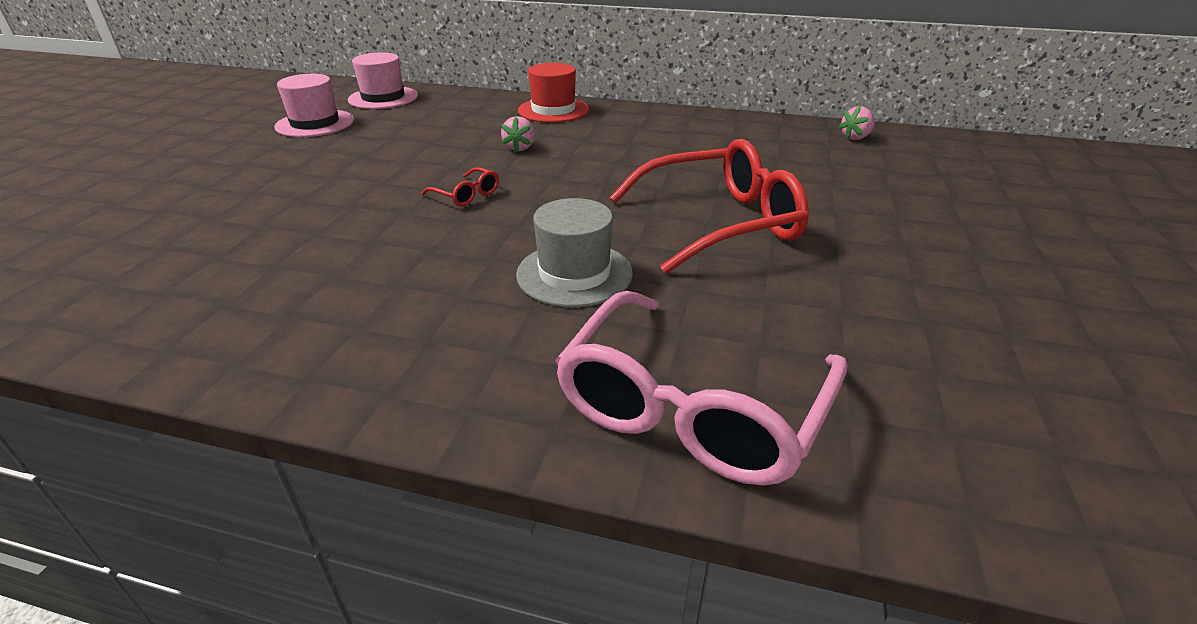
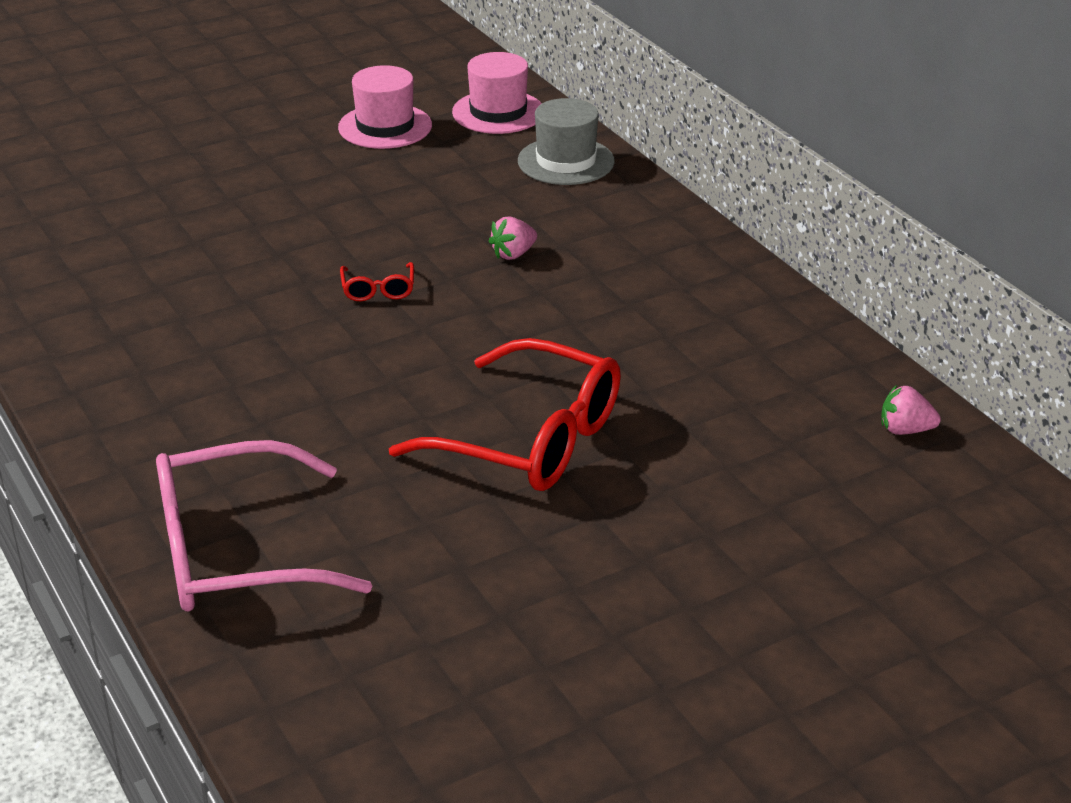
camera: 45 degrees right, 0 degrees up
(553, 110) = (638, 214): red hat -> none
(574, 274) = (331, 415): grey hat -> grey hat (566, 161)

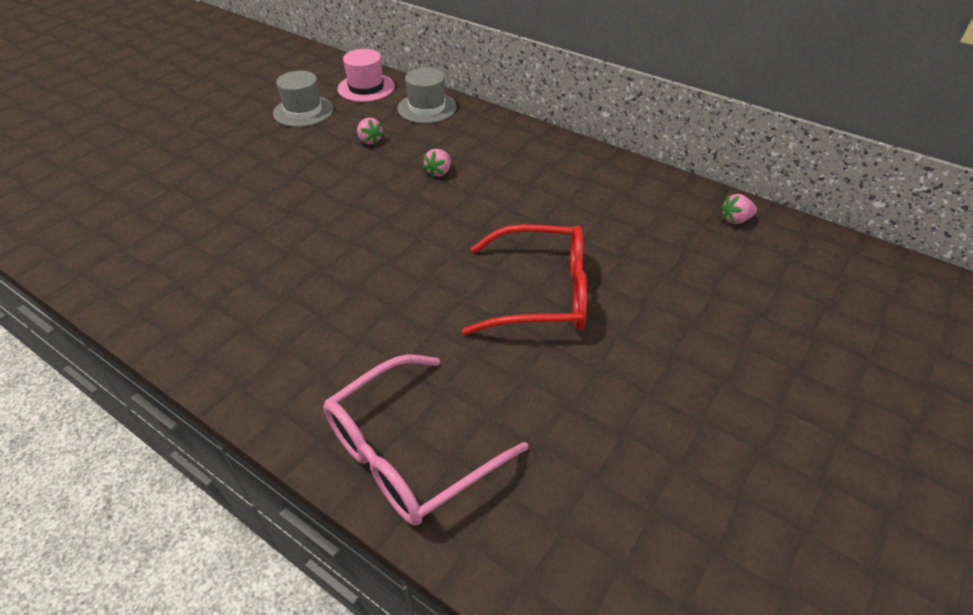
camera: 25 degrees left, 10 degrees up
(378, 290) = (372, 218): red glasses -> none
(385, 127) = (303, 111): pink hat -> grey hat
(448, 188) = (370, 140): none -> pink strawberry

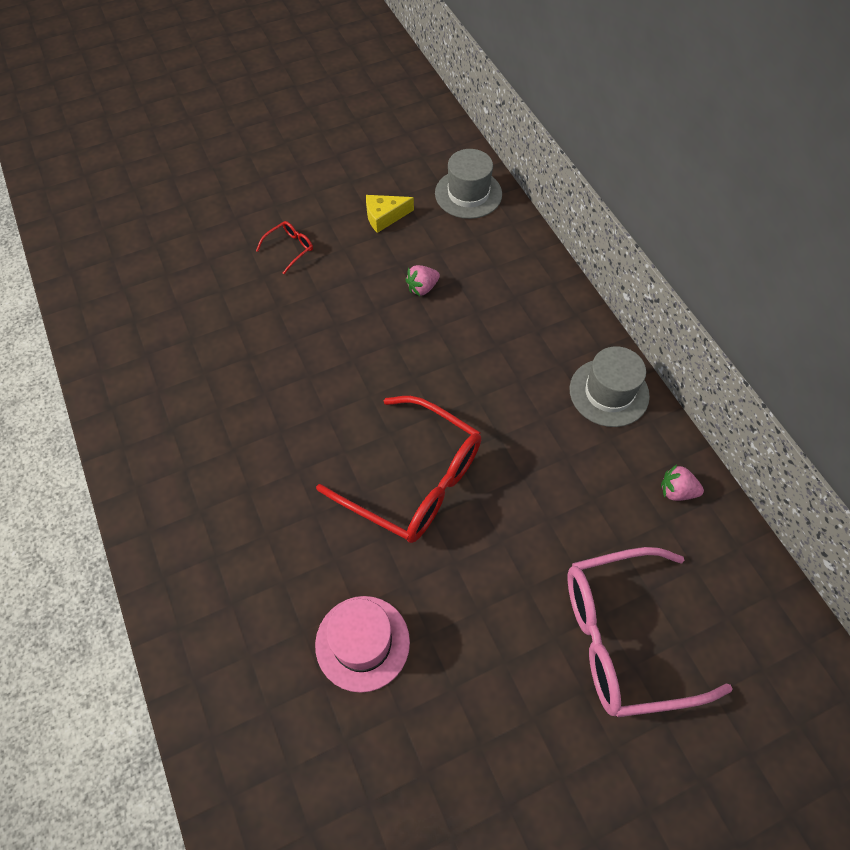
camera: 30 degrees right, 15 degrees up
(301, 185) = (290, 249): none -> red glasses
(303, 111) = (347, 150): grey hat -> grey hat (609, 392)
(366, 88) = (426, 140): pink hat -> pink hat (362, 643)
(370, 140) = (384, 217): pink strawberry -> yellow cheese
(409, 452) = (203, 579): pink glasses -> pink glasses (623, 637)

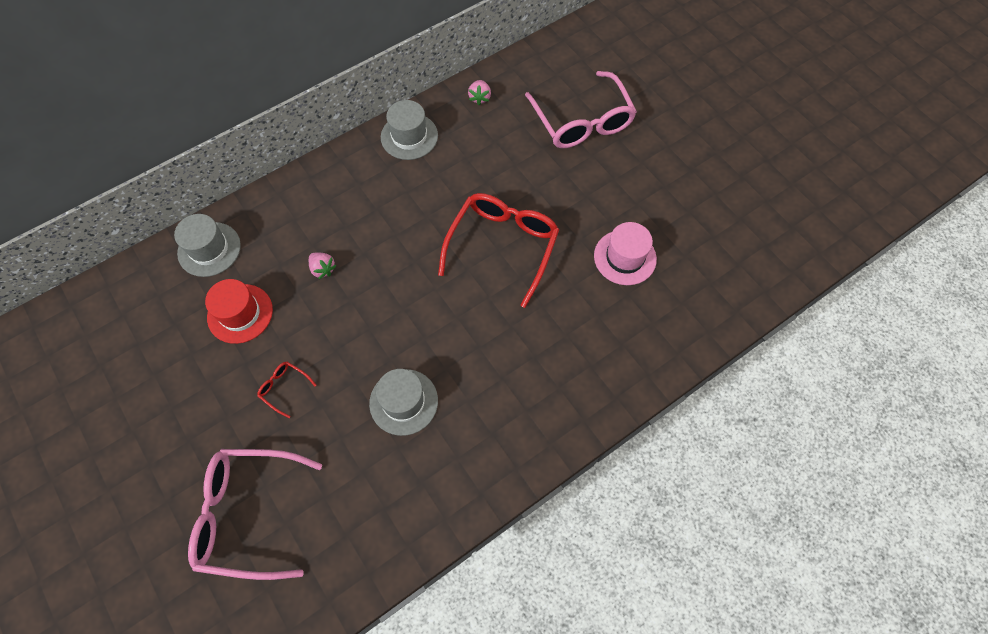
camera: 100 degrees left, 5 degrees up
(175, 219) = (248, 514): none -> pink glasses
(239, 348) = (403, 402): none -> grey hat
(384, 217) = (240, 313): yellow cheese -> red hat

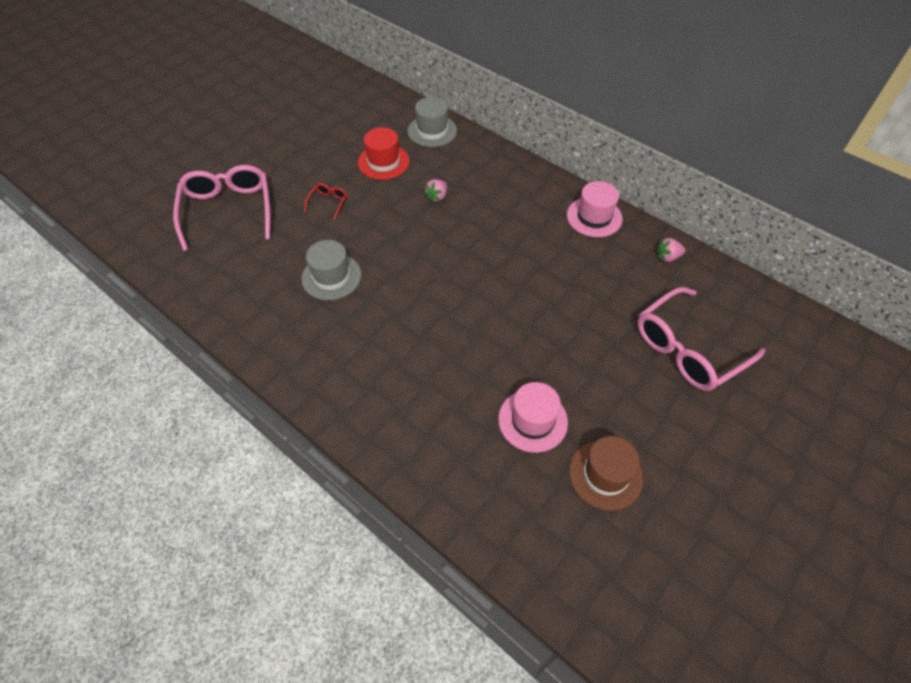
camera: 75 degrees right, 10 degrees down
(409, 136) = (594, 217): grey hat -> pink hat
(502, 246) = (505, 312): red glasses -> none
(684, 220) = (605, 474): none -> brown hat

